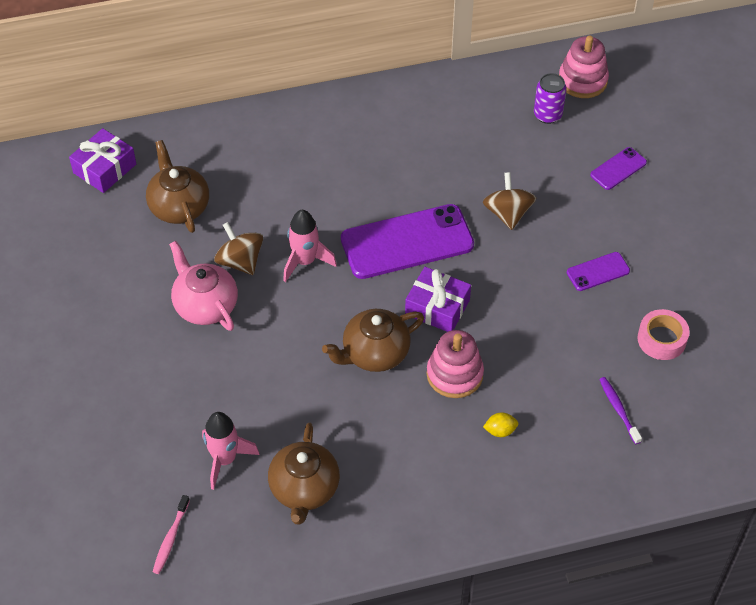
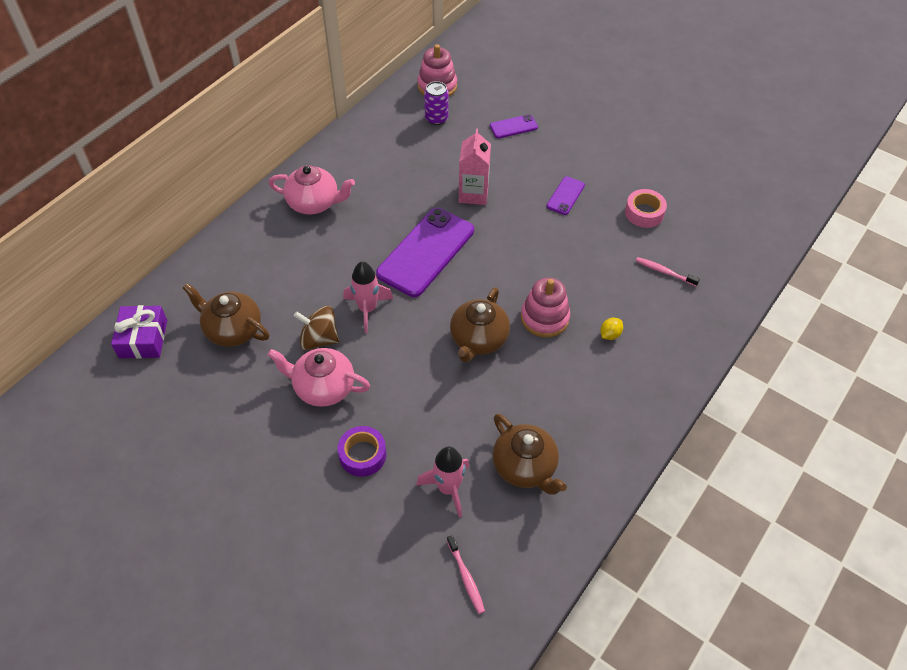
camera: 40 degrees left, 0 degrees up
(184, 383) = (362, 455): none -> purple tape
(351, 132) = (314, 203): none -> pink teapot
(437, 307) = (489, 282): purple gift -> none
(507, 213) = (473, 194): brown spinning top -> pink carton
(618, 169) = (513, 127): purple phone -> purple phone turned 60 degrees clockwise
(618, 409) = (664, 272): purple toothbrush -> pink toothbrush

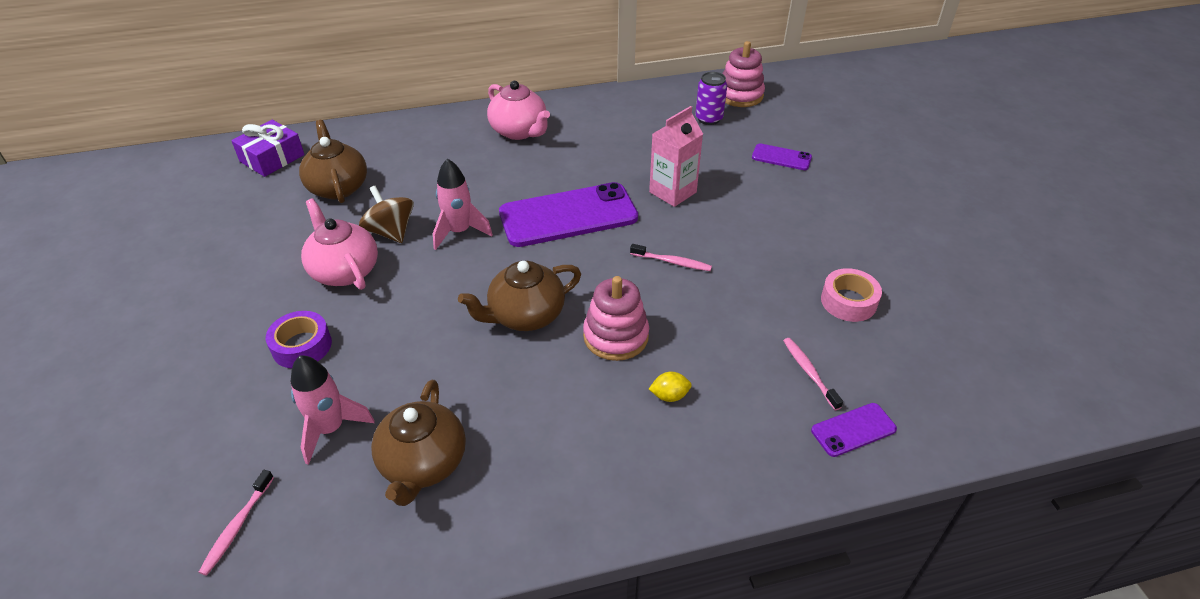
camera: 40 degrees right, 10 degrees down
(525, 246) = (672, 262): none -> pink toothbrush
(565, 196) = (770, 240): purple phone -> purple phone (853, 430)

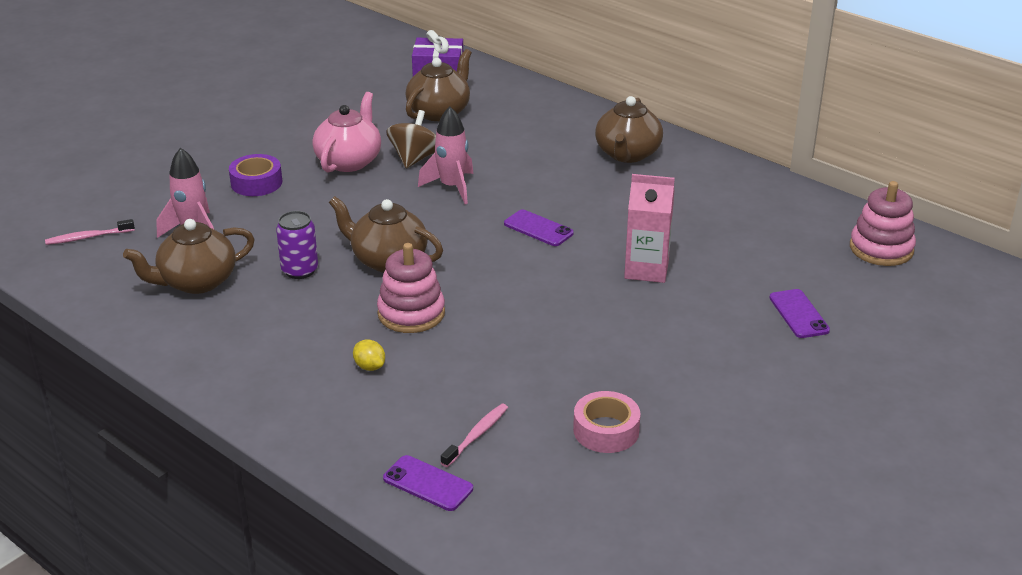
camera: 55 degrees right, 10 degrees down
(519, 131) = (627, 154): pink teapot -> brown teapot
(568, 216) = (538, 228): purple phone -> purple phone, size x0.47
(672, 262) = (541, 307): pink toothbrush -> none
(708, 119) = (804, 245): purple can -> purple can (300, 270)

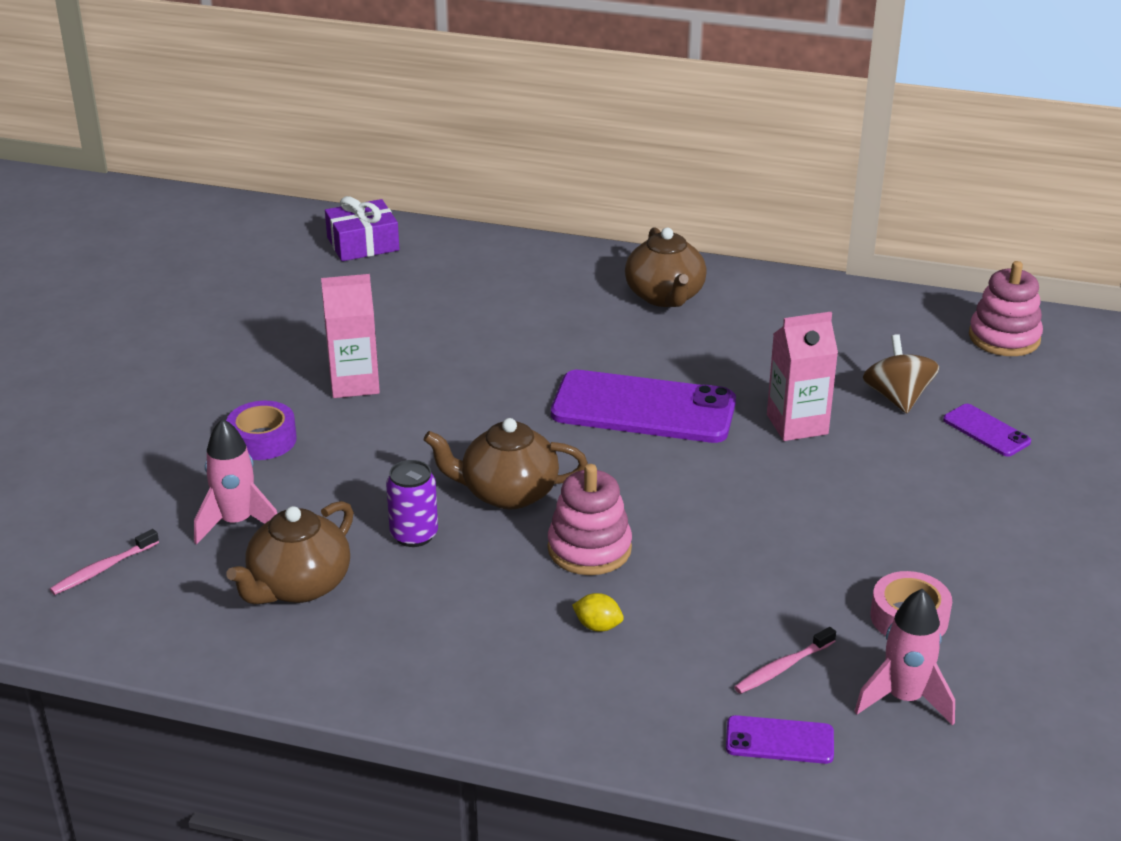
camera: 25 degrees left, 0 degrees up
(349, 161) = (354, 383): pink teapot -> pink carton
(415, 158) = (431, 360): brown spinning top -> brown spinning top (897, 398)
(439, 112) = (410, 296): brown teapot -> none
(452, 187) = (504, 385): pink rocket -> pink rocket (904, 699)
(476, 435) = (782, 668): pink toothbrush -> pink toothbrush turned 135 degrees counterclockwise
(538, 228) = (643, 408): purple phone -> purple phone, size x2.13

